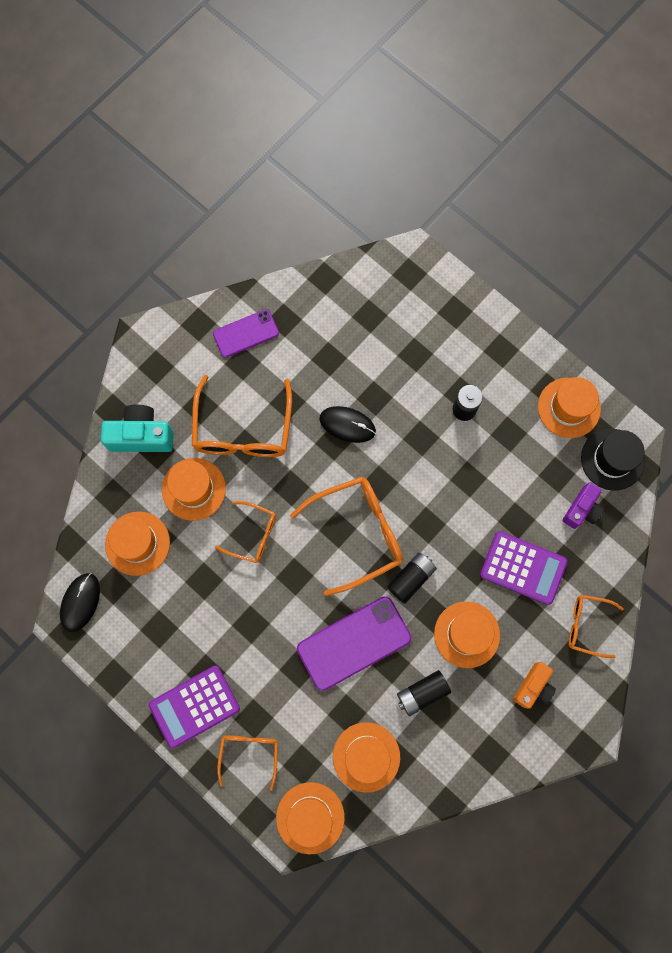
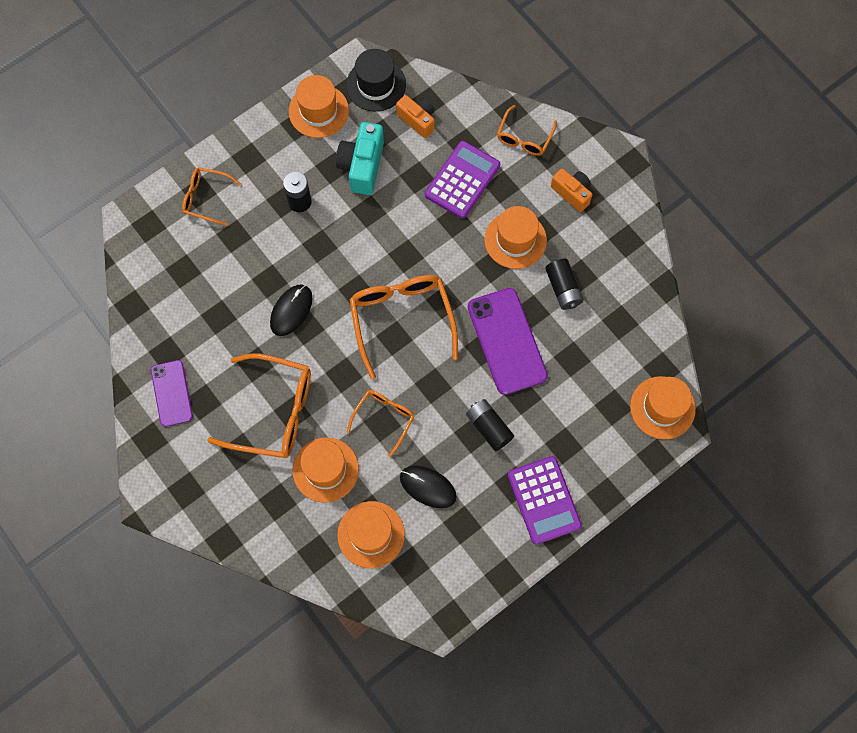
camera: 80 degrees left, 5 degrees down
(80, 602) = (421, 601): black mouse -> black mouse (428, 487)
(141, 436) = (258, 515): turquoise camera -> turquoise camera (362, 166)
(249, 754) = (596, 454): orange glasses -> orange glasses (206, 198)
(366, 757) = (614, 348): orange hat -> none
(411, 578) = (454, 279): black battery -> black battery (489, 427)
(582, 509) = (417, 120): purple camera -> orange camera

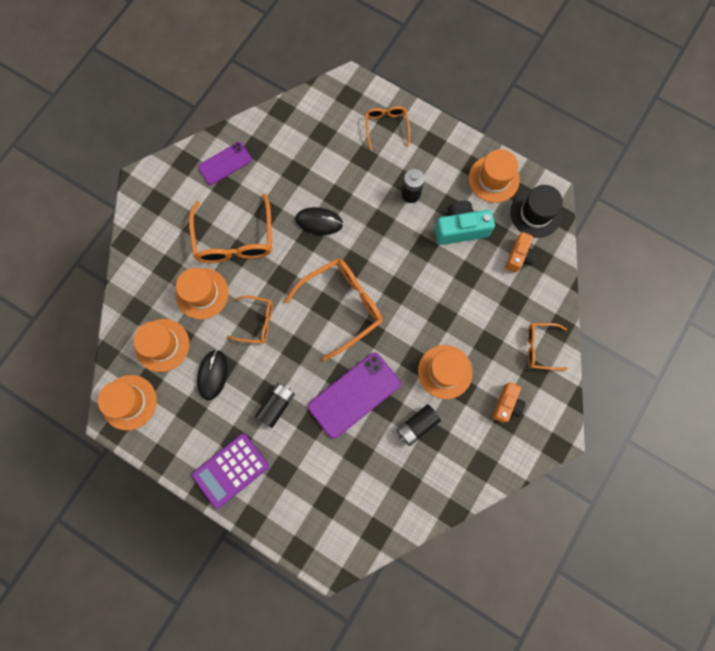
camera: 70 degrees right, 5 degrees up
(462, 180) = (480, 310): purple calculator -> none
(662, 407) = (342, 545): orange hat -> orange hat (129, 402)

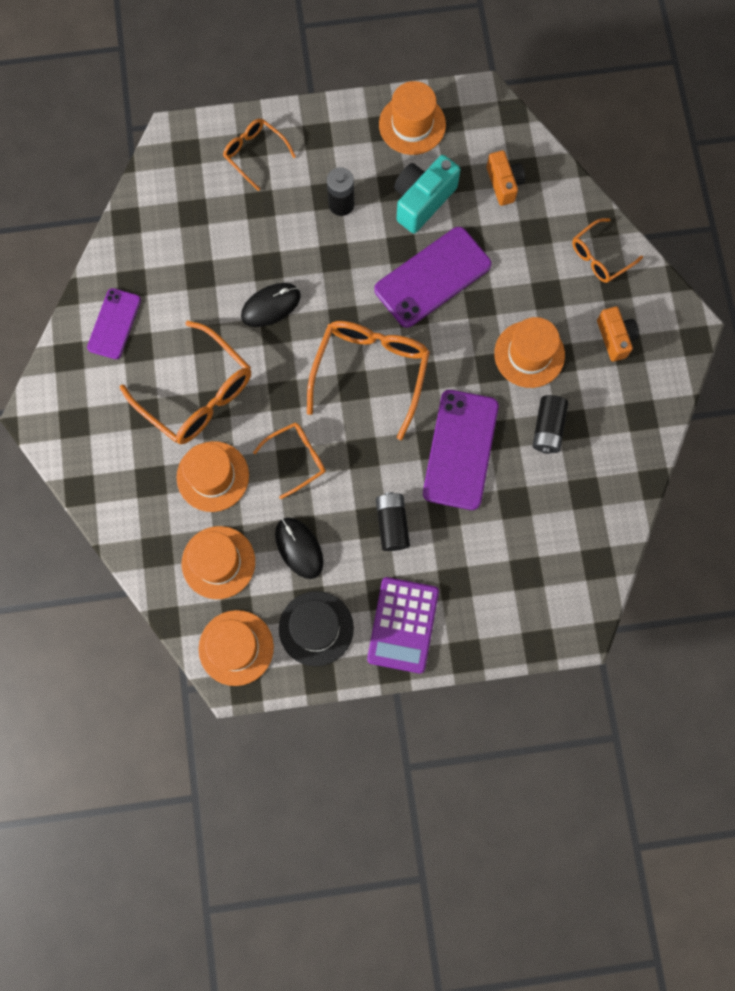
camera: 40 degrees left, 0 degrees up
(427, 279) = (433, 277): none -> purple phone
(536, 213) = (483, 127): black hat -> black hat (316, 628)

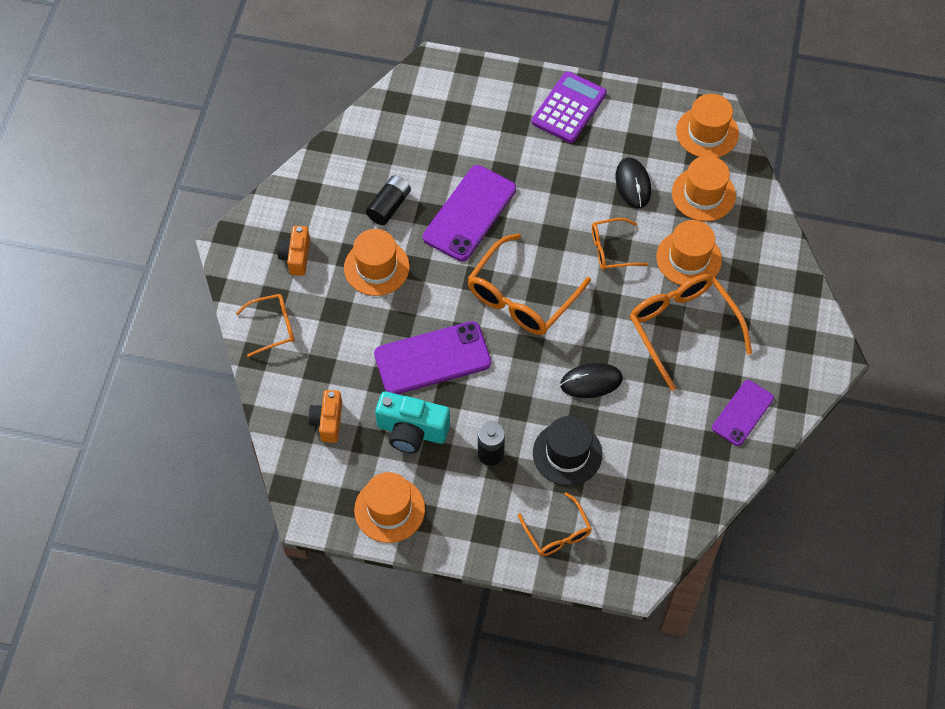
camera: 160 degrees left, 15 degrees down
(316, 628) = (639, 126): black hat -> black hat (567, 453)
(392, 524) = (550, 177): black battery -> none
(422, 201) = (412, 431): turquoise camera -> turquoise camera turned 45 degrees clockwise

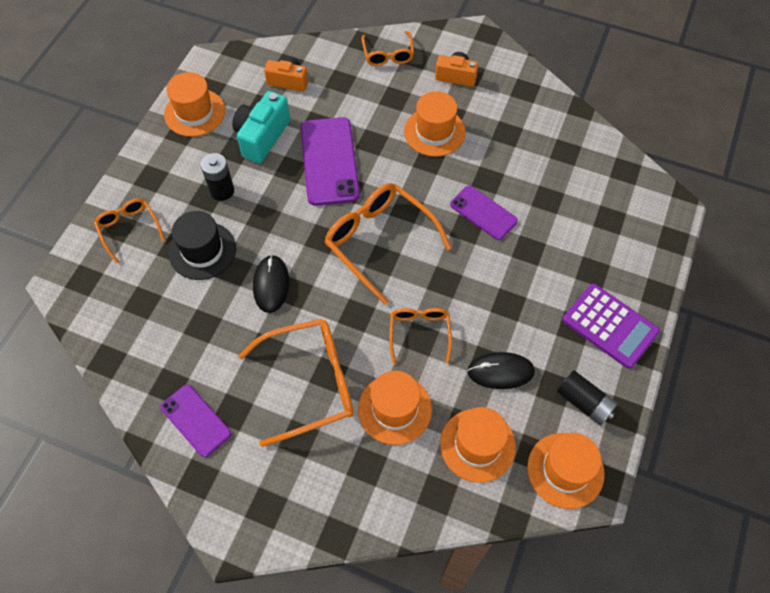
camera: 100 degrees right, 0 degrees up
(389, 206) = (501, 149): black battery -> black battery (584, 402)
(470, 213) = (483, 213): purple phone -> purple phone, size x0.61
(557, 532) = (129, 229): orange glasses -> orange glasses turned 75 degrees clockwise

